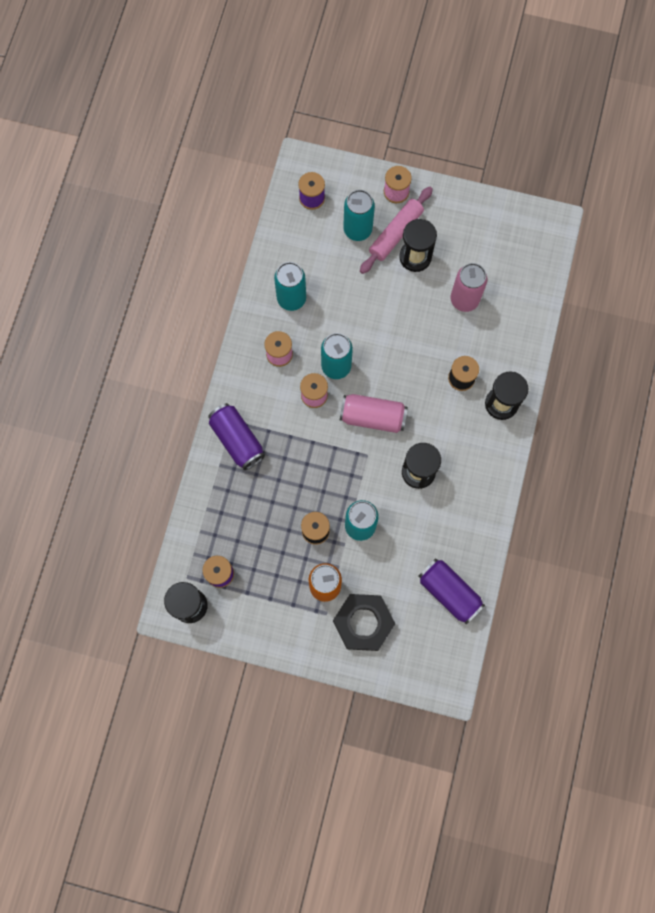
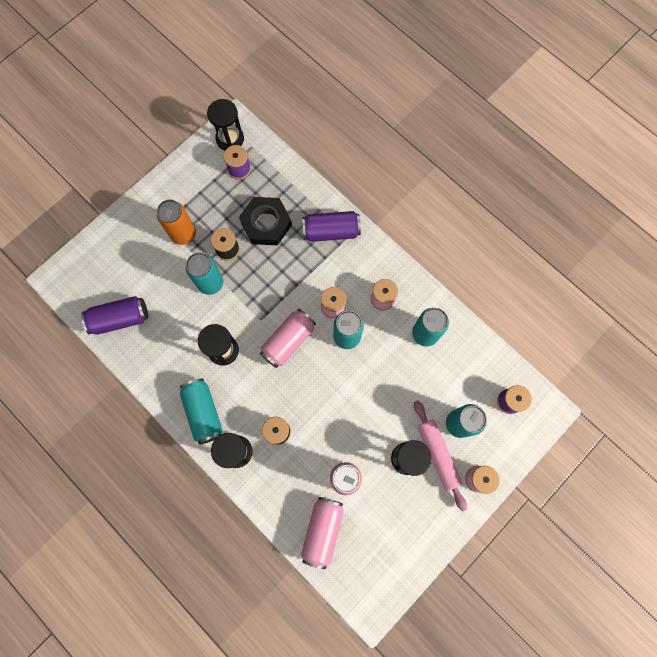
camera: 120 degrees right, 0 degrees up
(363, 623) = (140, 245): black nut -> black nut (266, 224)
(486, 454) = (203, 412): none -> turquoise can
(519, 293) = (322, 530): none -> pink can

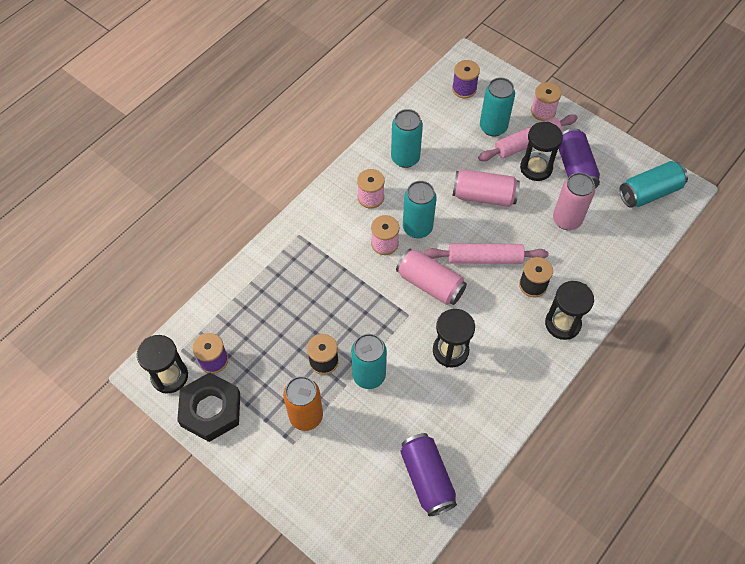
camera: 95 degrees left, 15 degrees down
(203, 412) = (526, 363): turquoise can -> turquoise can (649, 192)
(266, 224) = (287, 321): black nut -> black nut (210, 410)
(309, 392) = (485, 258): none -> pink rolling pin
(322, 530) = (623, 235): pink can -> pink can (484, 196)
(331, 231) = (294, 252): purple can -> purple can (575, 169)

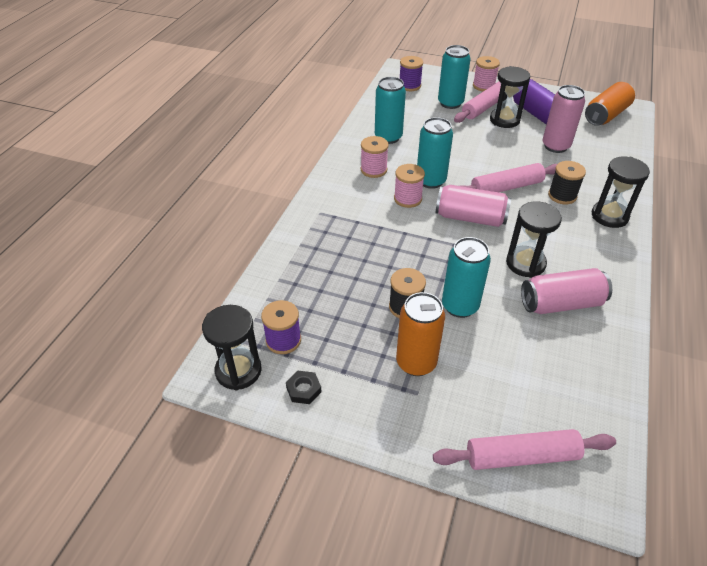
camera: 20 degrees left, 15 degrees down
(210, 410) = (303, 389): black nut -> black nut, size x0.43
(343, 522) = (522, 456): none -> pink rolling pin
(427, 478) = (581, 381): purple can -> none
(484, 196) = (474, 146): pink can -> pink can (561, 303)
(649, 192) = (606, 115): turquoise can -> orange can

